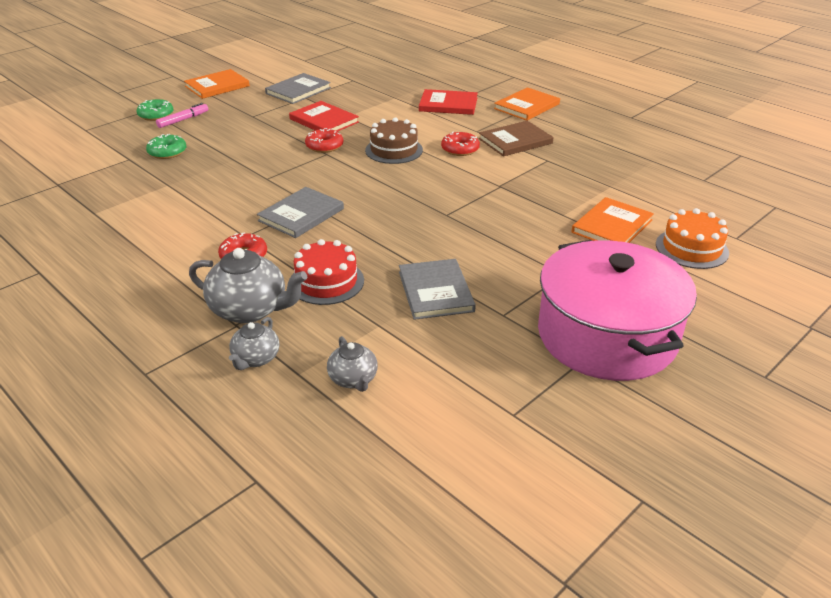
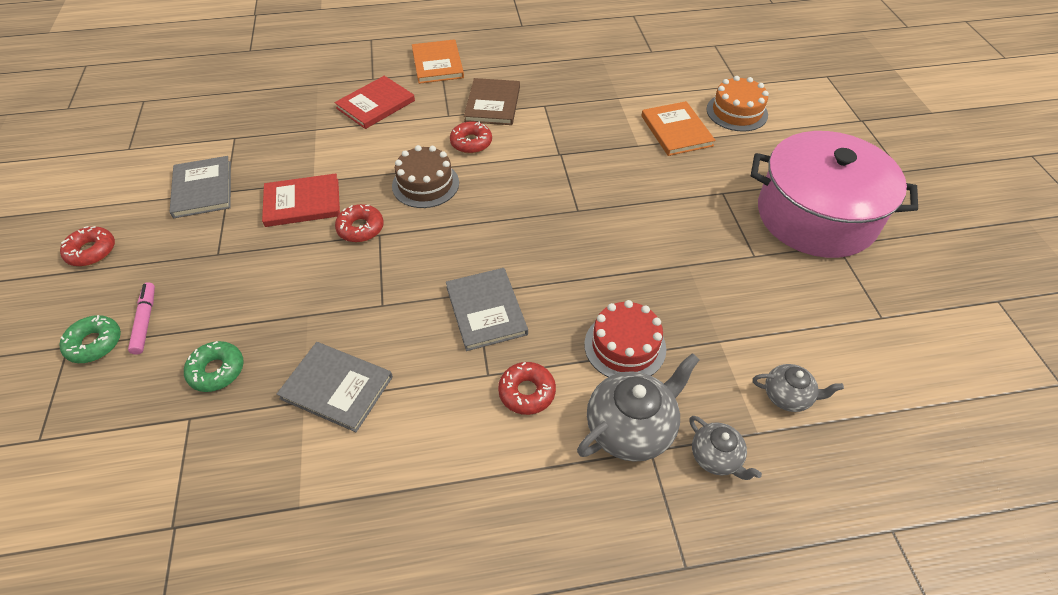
camera: 55 degrees left, 15 degrees up
(217, 86) = (91, 251): orange book -> red donut
(435, 291) = (694, 279): grey book -> grey book (337, 387)

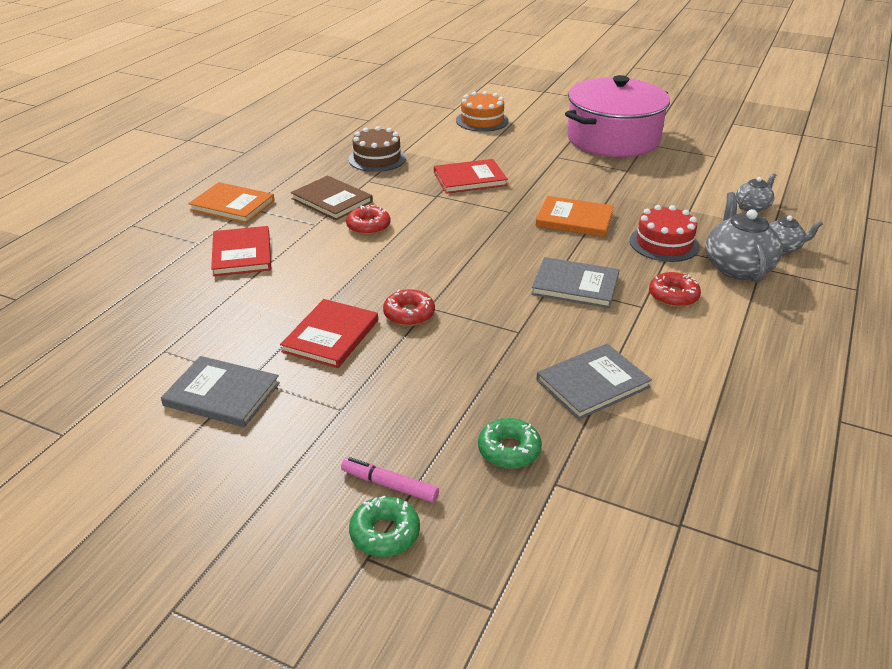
camera: 55 degrees left, 15 degrees down
(91, 251) = (222, 506): red donut -> none
(425, 184) = (393, 264): brown cake -> brown cake (377, 159)
(611, 158) = (469, 179): none -> red book
(676, 131) = (472, 146): orange book -> orange book (574, 219)

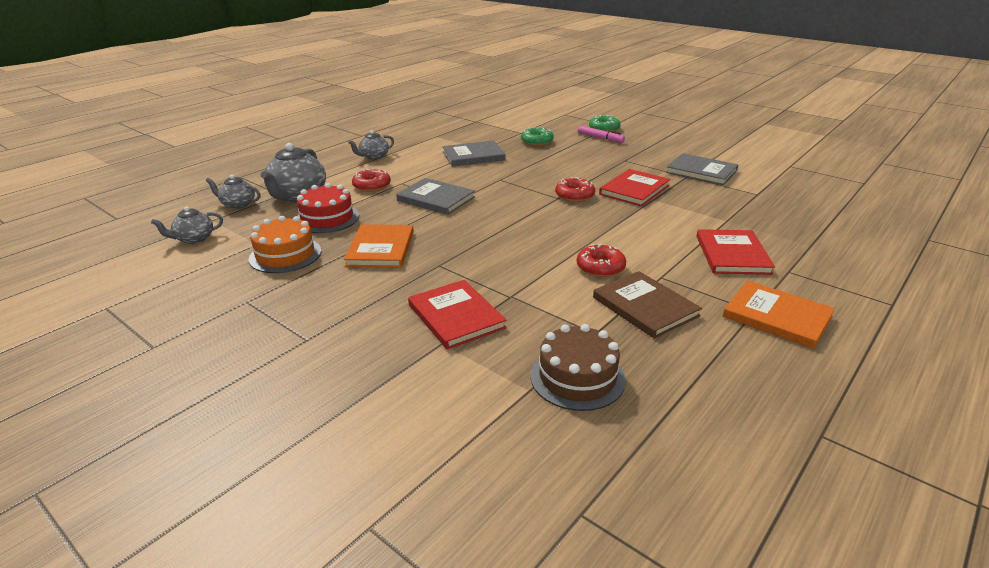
camera: 165 degrees left, 5 degrees down
(469, 179) = (456, 316): red book -> red book turned 60 degrees clockwise
(482, 120) = (344, 462): orange cake -> orange cake (285, 255)
(574, 219) = (380, 248): orange book -> orange book turned 60 degrees clockwise
(613, 139) = (182, 365): pink pot -> none
(742, 357) = (374, 157): none -> grey teapot

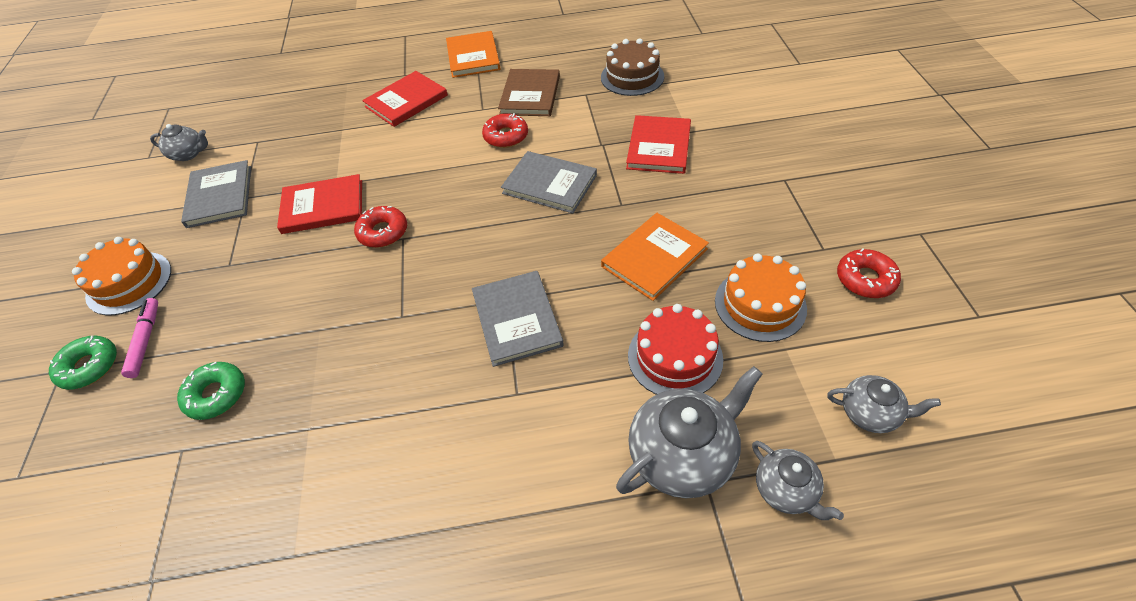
camera: 135 degrees left, 20 degrees up
(372, 186) = (561, 413): red donut -> red donut (865, 279)
(374, 157) = (474, 535): grey teapot -> grey teapot (189, 154)
(473, 156) = (346, 412): grey book -> grey book (549, 184)
(653, 142) = (129, 283): none -> orange cake

